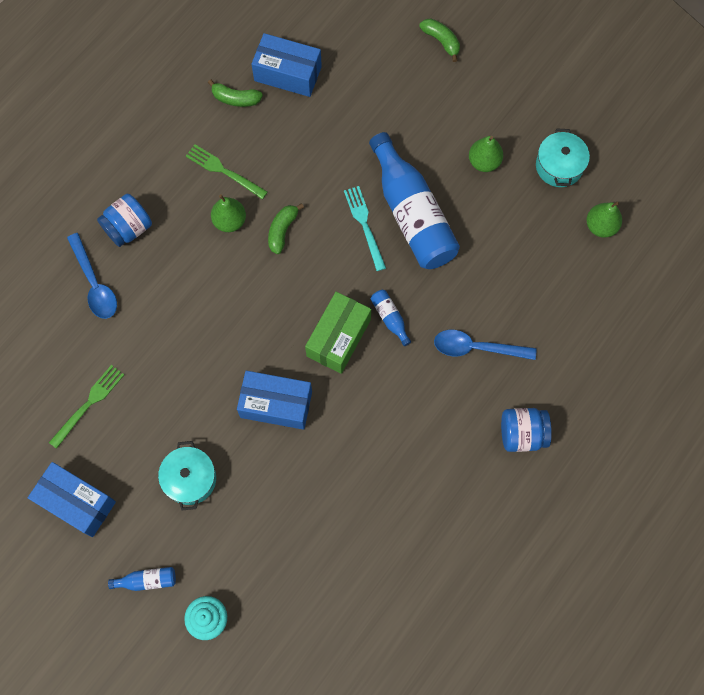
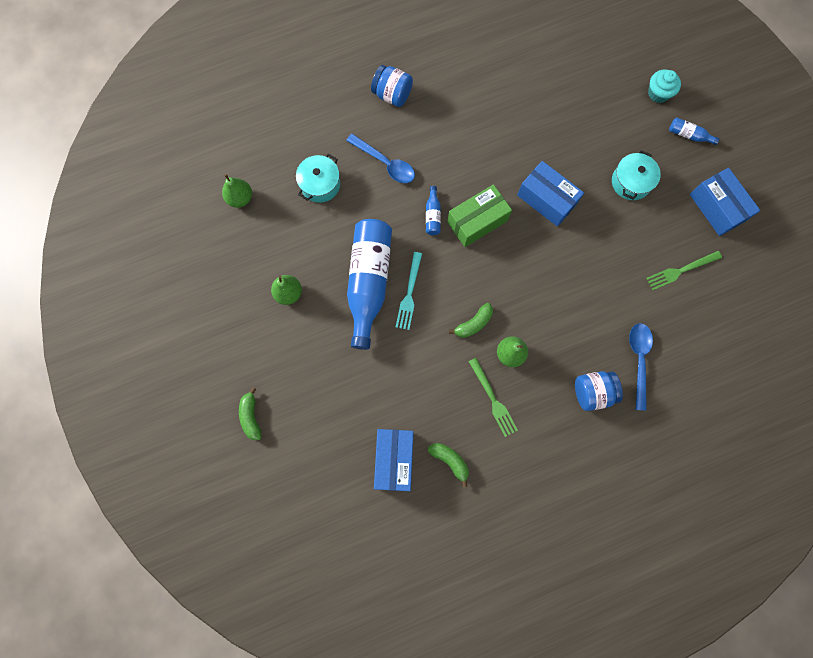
camera: 150 degrees left, 5 degrees up
(288, 73) = (394, 459): blue box -> blue box turned 45 degrees clockwise
(559, 166) = (236, 259): turquoise pot -> turquoise pot (320, 184)

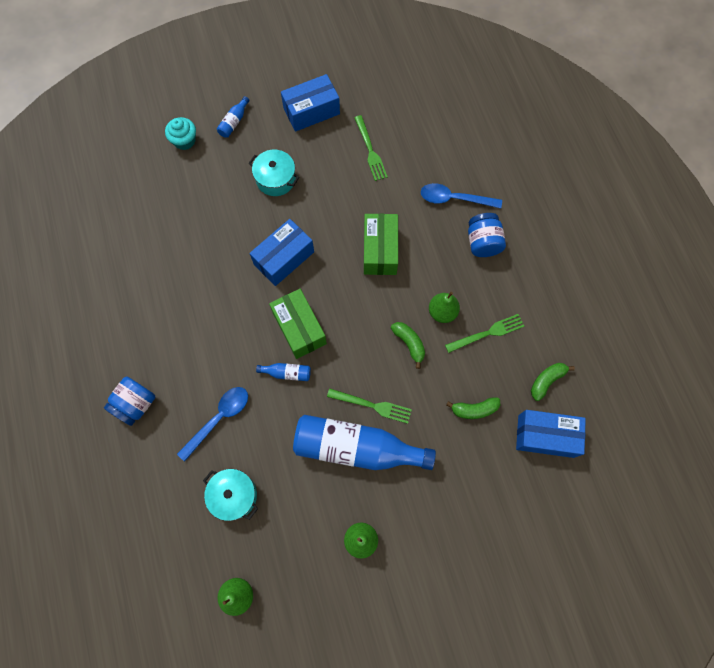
camera: 85 degrees left, 5 degrees down
(251, 416) = (498, 590): green banana -> green banana (474, 409)
(409, 294) = (373, 405): turquoise fork -> green fork
(568, 289) = (380, 250): none -> green box

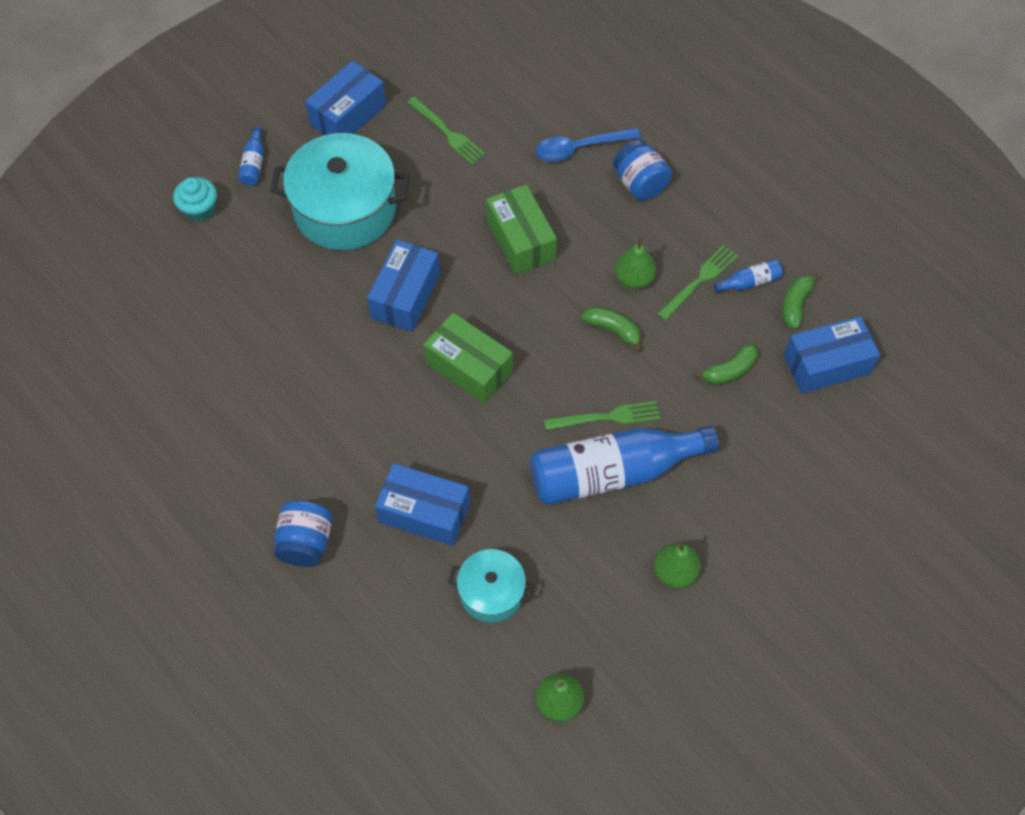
camera: 25 degrees left, 10 degrees down
(219, 418) = (424, 512): blue spoon -> blue box
(276, 179) = (345, 209): turquoise pot -> turquoise pot, size x1.85
(287, 373) = (481, 425): blue bottle -> blue bottle (749, 282)

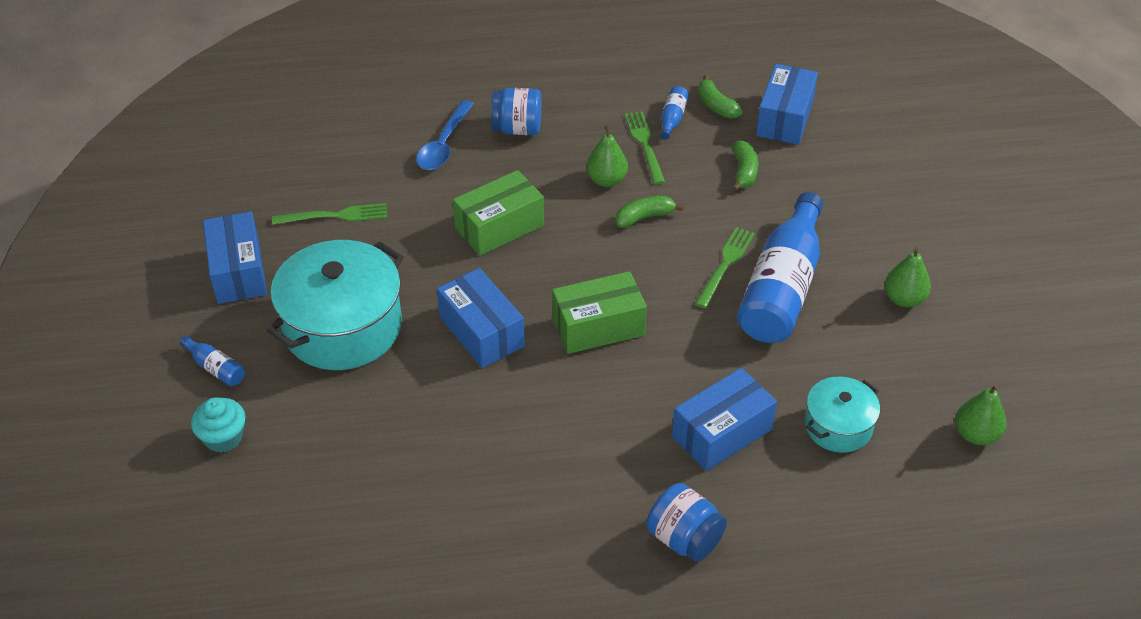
camera: 55 degrees left, 15 degrees down
(521, 240) = (499, 227): green box -> green box turned 45 degrees counterclockwise

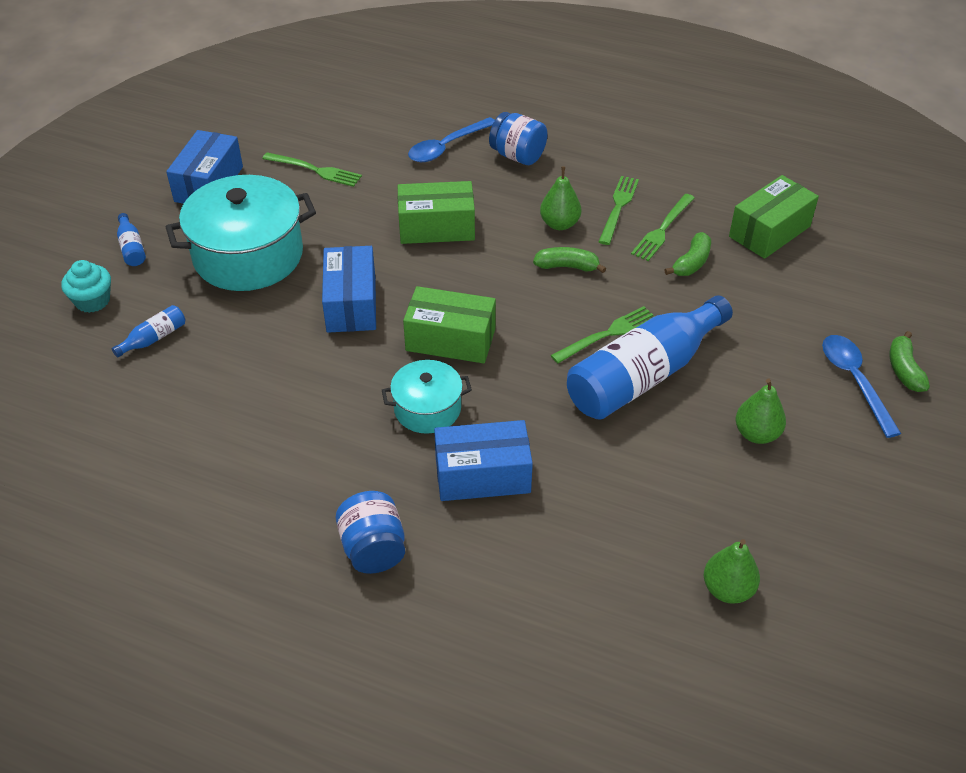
camera: 30 degrees right, 0 degrees up
(672, 119) = (661, 195): blue bottle -> blue bottle (154, 338)
(697, 151) = (662, 230): none -> green fork
(716, 106) = (712, 198): green banana -> green banana (904, 370)
(784, 118) = (769, 231): blue box -> green box
(838, 426) = (595, 518): turquoise pot -> turquoise pot (427, 409)
(941, 222) = (854, 380): none -> blue spoon

